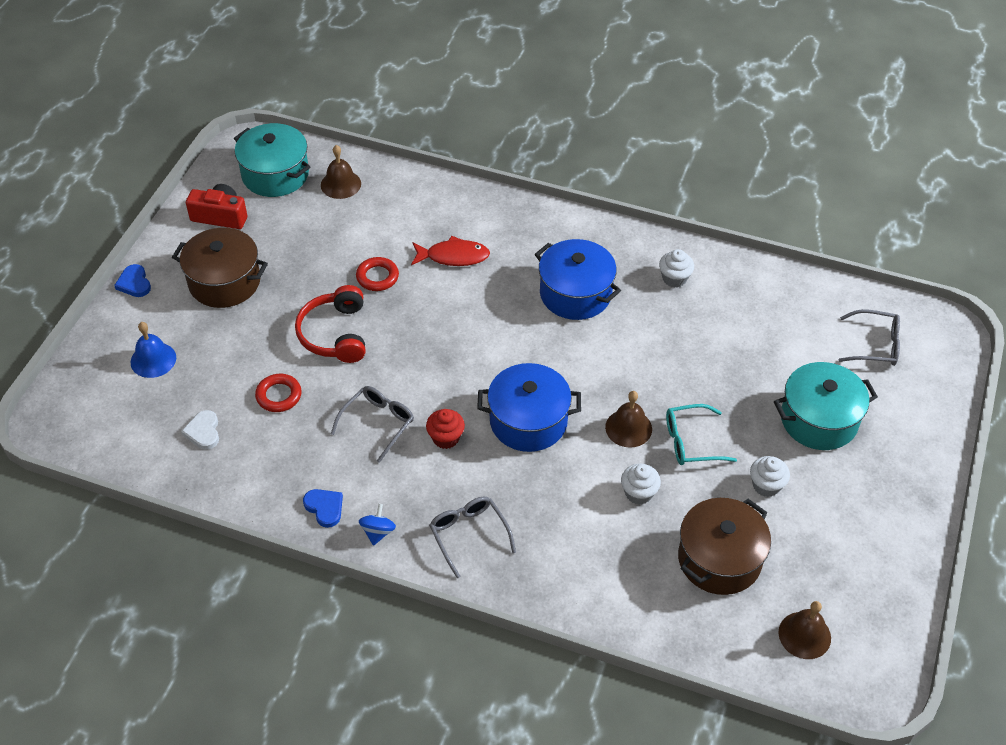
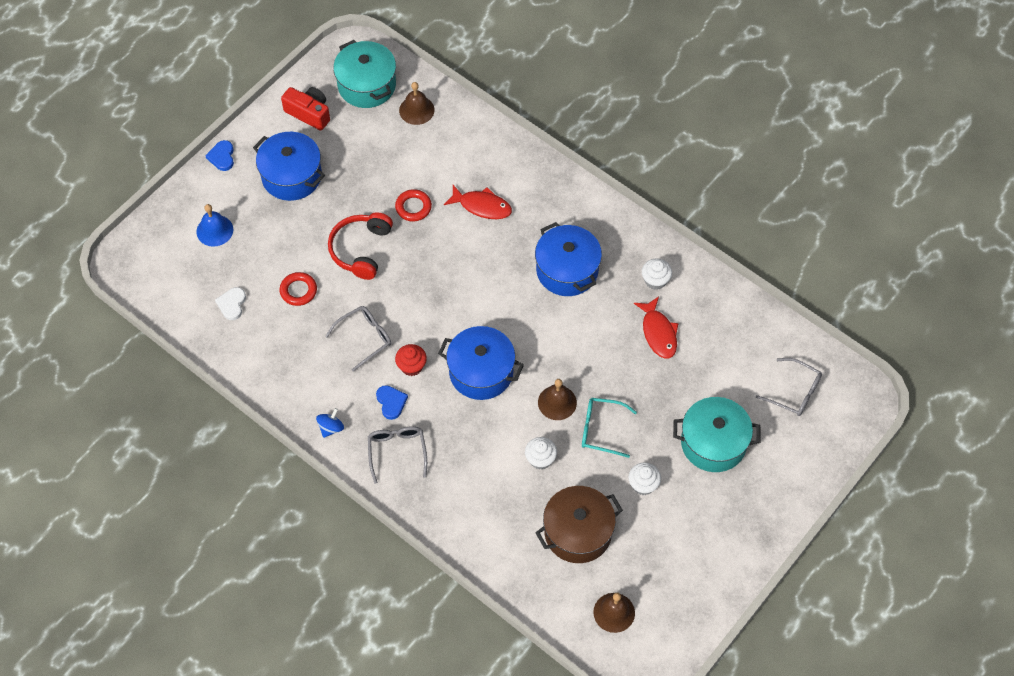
camera: 20 degrees right, 10 degrees up
(224, 282) = (291, 176): brown pot -> blue pot
(324, 508) = (299, 396): blue heart -> blue heart (391, 402)
(703, 327) = (658, 333): none -> red fish

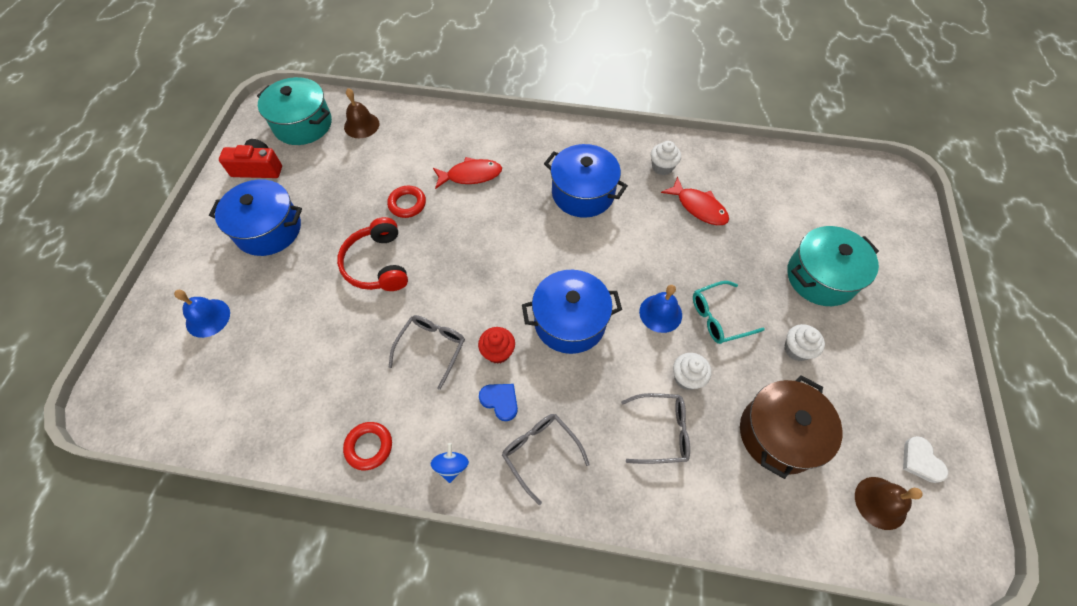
camera: 30 degrees left, 0 degrees up
(222, 157) = (183, 243): blue heart -> none
(232, 304) = (264, 386): white heart -> white heart (921, 461)
(298, 291) = (333, 335): red ring -> red ring (369, 447)
(557, 402) = (660, 313): brown bell -> blue bell
(795, 392) = (844, 201): grey glasses -> grey glasses (662, 431)

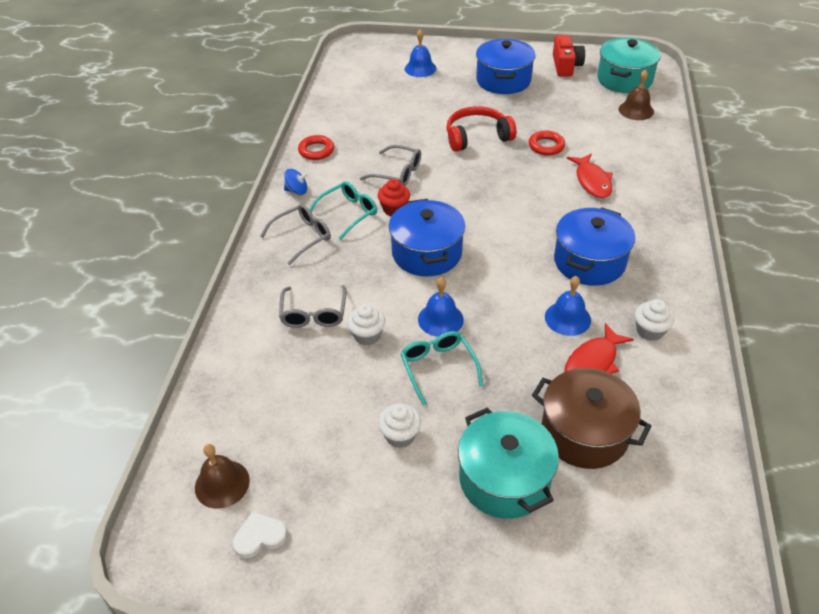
camera: 90 degrees right, 15 degrees down
(500, 401) = (349, 213): blue heart -> turquoise glasses
(652, 217) = (567, 318): none -> blue bell
(778, 434) = (303, 404): brown pot -> brown pot (584, 432)

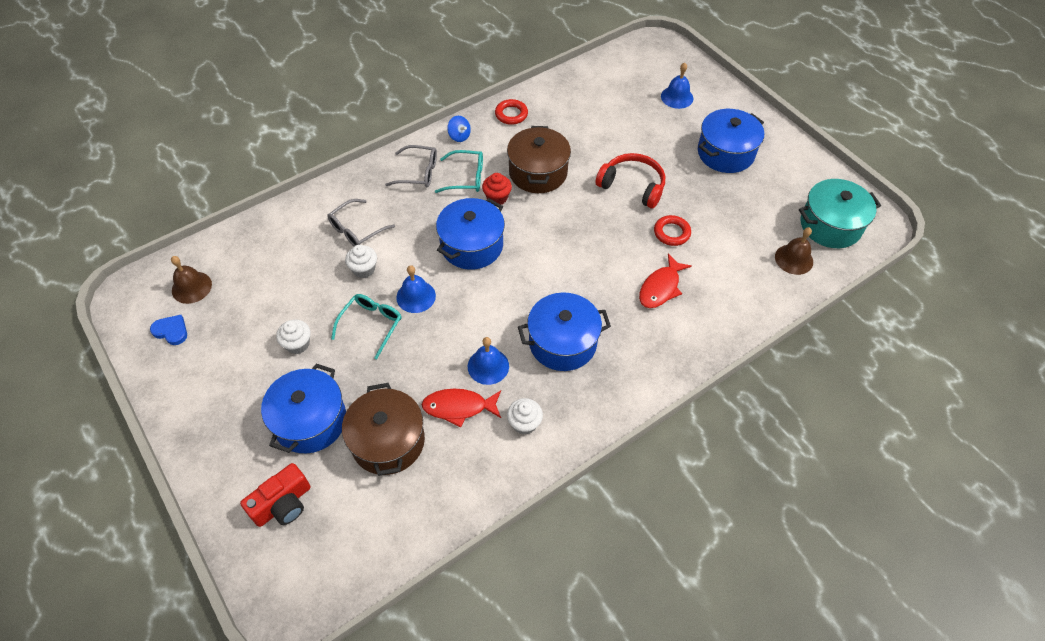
camera: 45 degrees right, 10 degrees up
(259, 536) = (171, 331): white heart -> blue heart
(398, 173) = (538, 172): grey glasses -> brown pot
(504, 479) = (310, 421): turquoise pot -> blue pot
(565, 66) = (798, 176): red camera -> red camera (283, 504)

